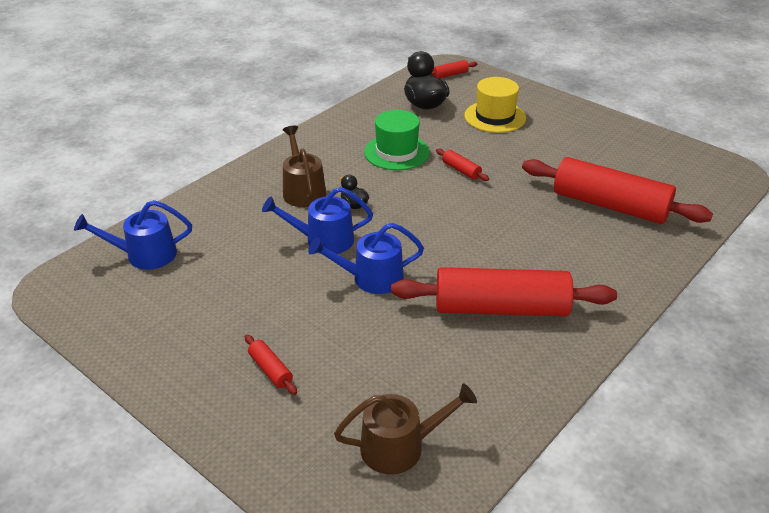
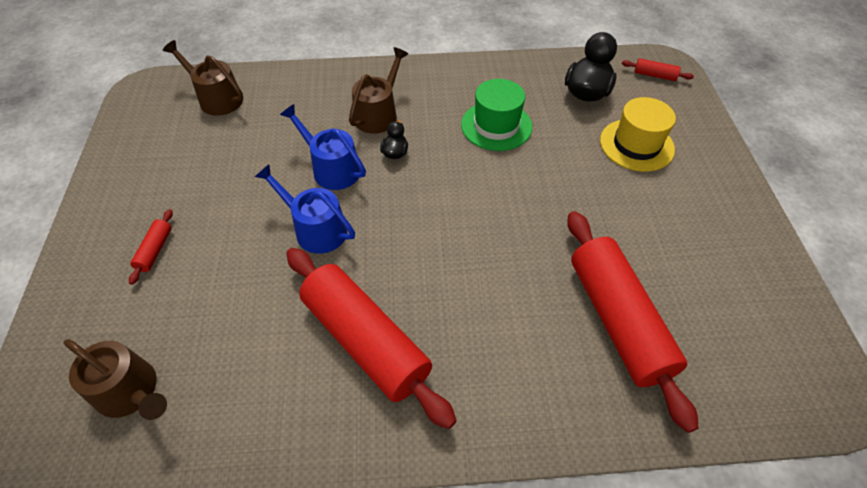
camera: 45 degrees right, 15 degrees up
(145, 255) = (217, 98): blue watering can -> brown watering can
(461, 170) = (526, 180): red rolling pin -> none

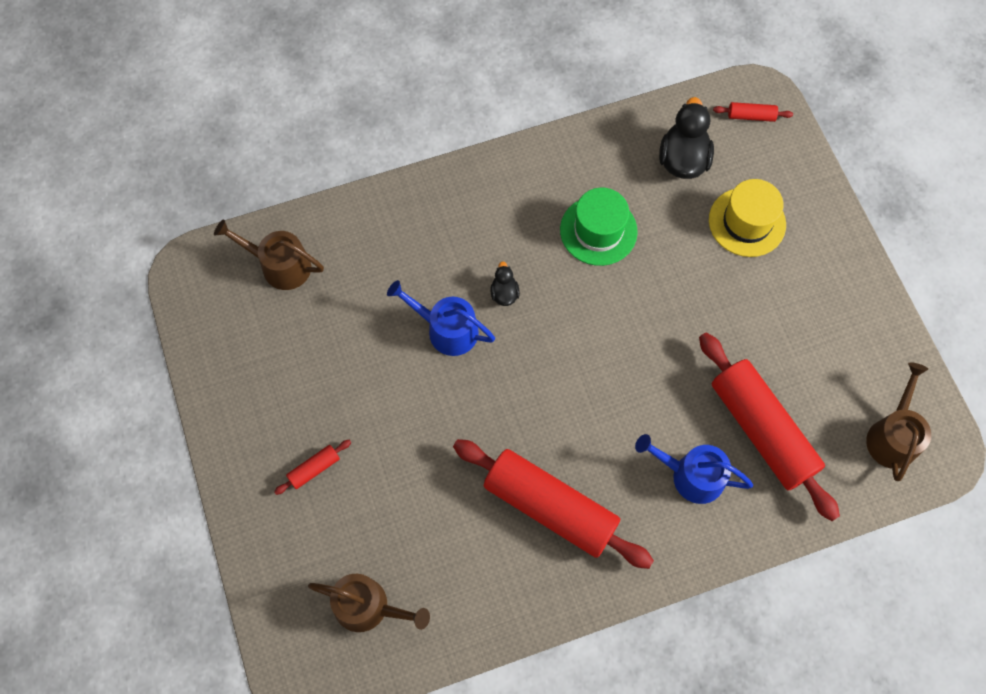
camera: 15 degrees left, 15 degrees up
(155, 250) = (314, 469): red rolling pin -> red rolling pin turned 60 degrees clockwise
(316, 229) = (460, 405): blue watering can -> blue watering can (691, 475)
(378, 114) = (468, 245): brown watering can -> brown watering can (892, 436)

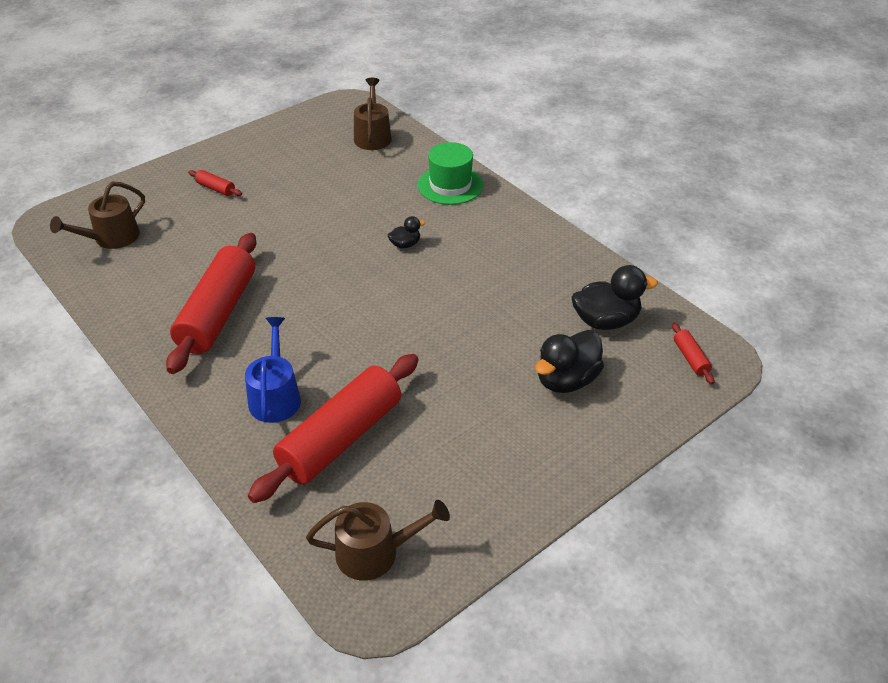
camera: 70 degrees right, 25 degrees down
(367, 606) = (112, 238): brown watering can -> brown watering can turned 45 degrees clockwise
(447, 329) = (357, 222): blue watering can -> none
(598, 230) = (496, 284): green hat -> green hat (450, 185)
(747, 222) = (566, 380): yellow hat -> black duck

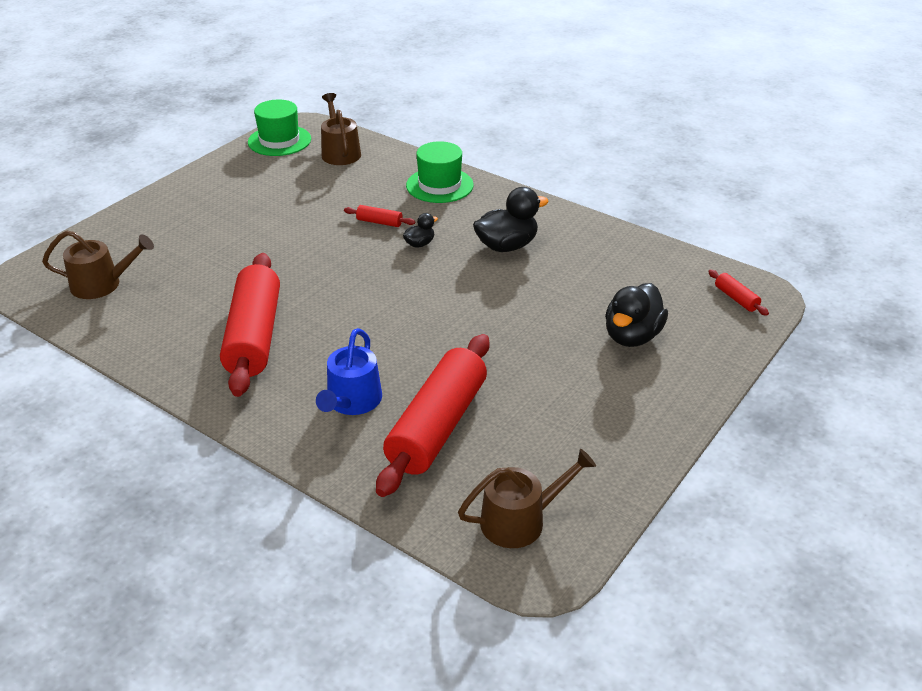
camera: 15 degrees left, 5 degrees down
(112, 238) = (102, 284): brown watering can -> brown watering can turned 120 degrees counterclockwise
(216, 188) = (196, 222): red rolling pin -> red rolling pin (379, 222)
(275, 396) = (352, 401): blue watering can -> blue watering can turned 150 degrees counterclockwise
(323, 116) = (279, 141): none -> green hat
(605, 321) = (644, 280): black duck -> black duck (507, 246)

